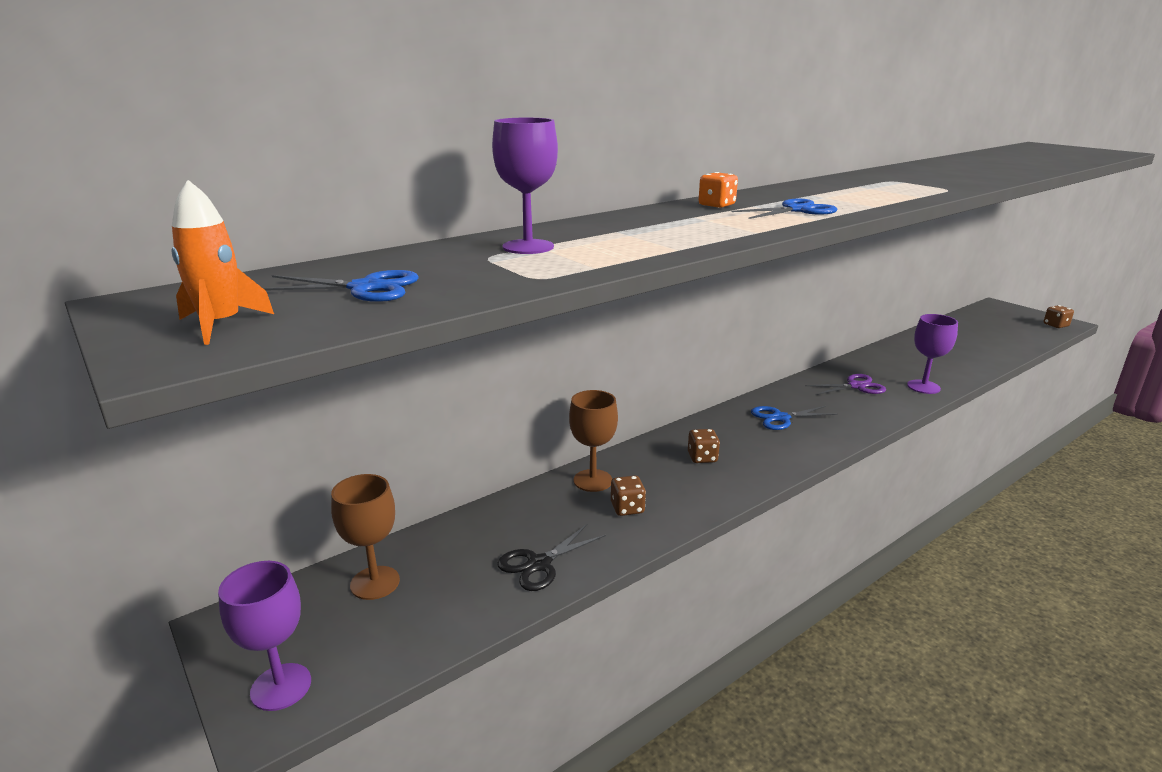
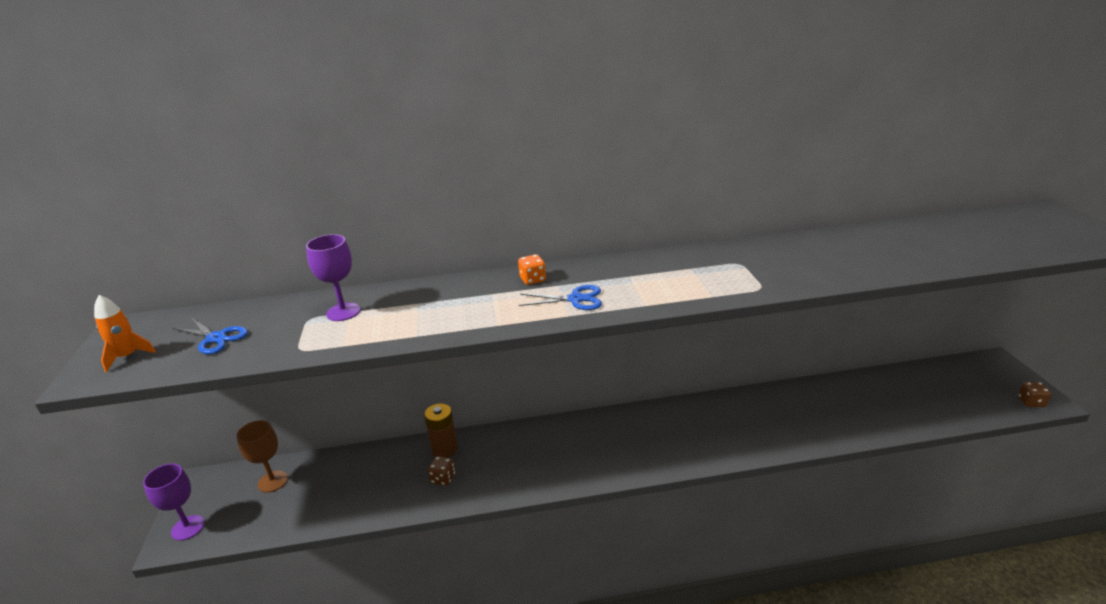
camera: 30 degrees right, 5 degrees up
(539, 564) = (357, 501): black scissors -> none
(592, 480) = (444, 449): brown goblet -> brown battery
(702, 457) = (531, 453): brown dice -> none
(780, 418) = (625, 435): blue scissors -> none
(856, 386) = (724, 421): purple scissors -> none
(923, 387) = (785, 439): purple goblet -> none

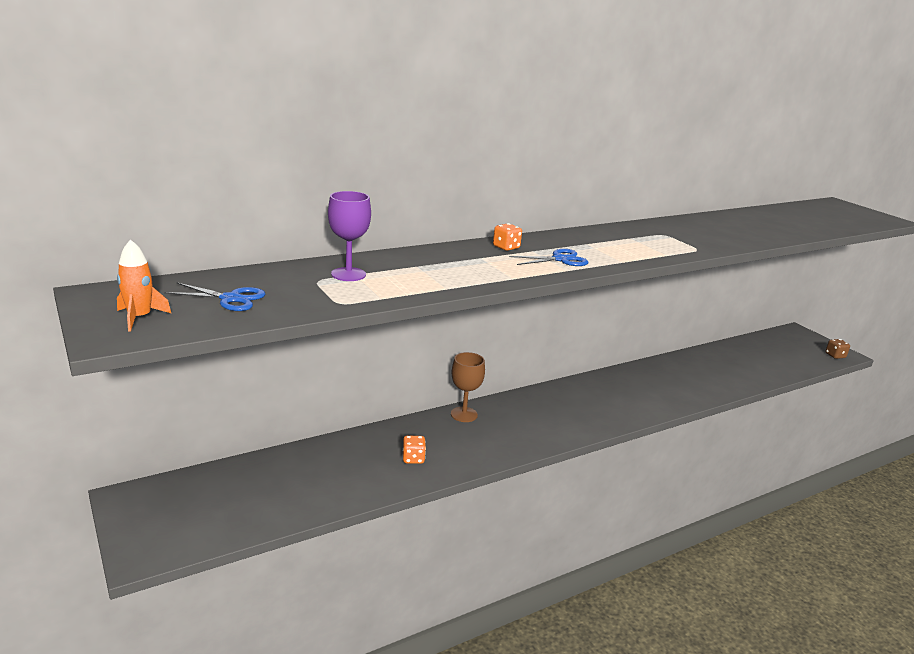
camera: 25 degrees left, 5 degrees down
(188, 528) = (151, 540): purple goblet -> none
(272, 481) = (224, 485): brown goblet -> brown goblet (464, 414)
(443, 478) = (413, 458): brown dice -> orange dice
(444, 449) = (396, 435): brown battery -> none

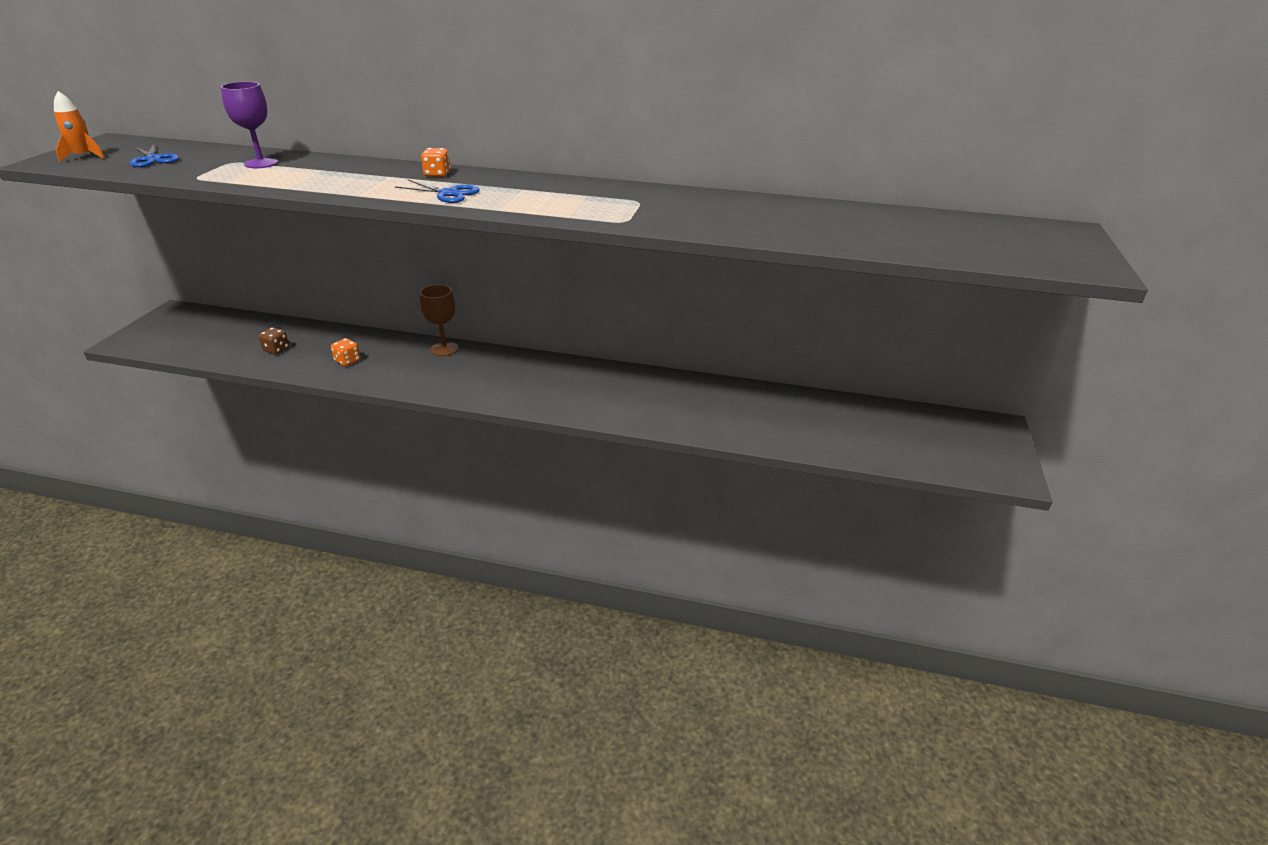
camera: 45 degrees right, 10 degrees up
(835, 355) = (991, 471): brown dice -> brown dice (276, 349)

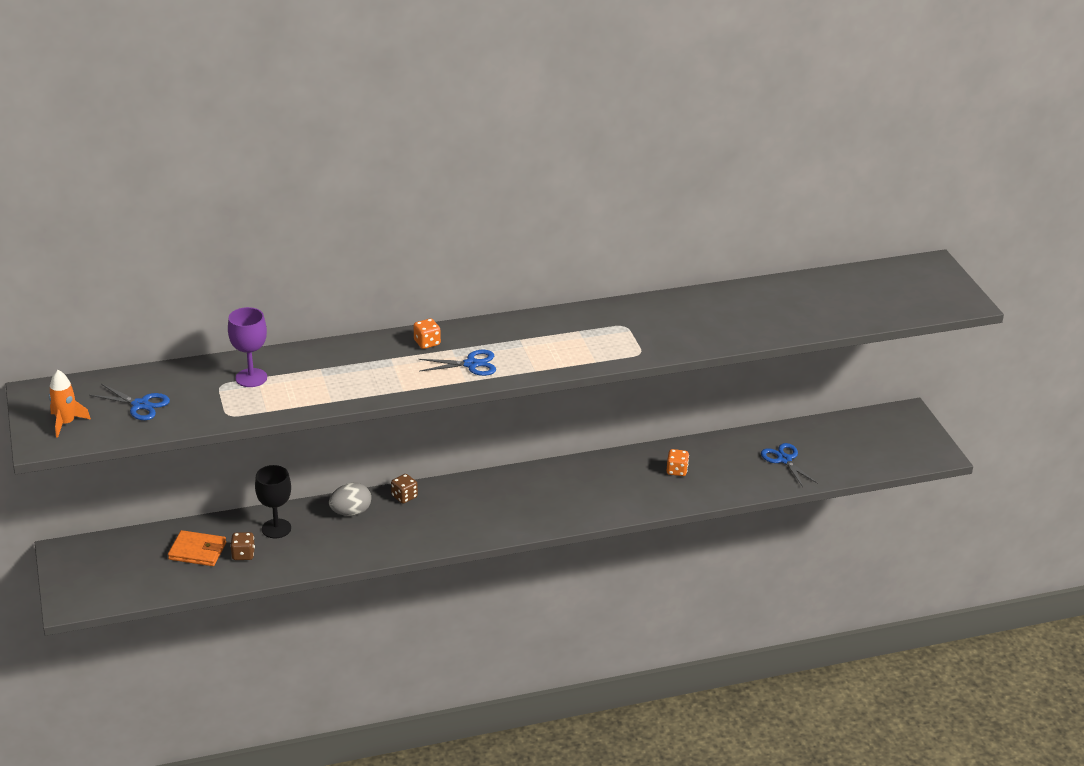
camera: 30 degrees left, 0 degrees up
(251, 337) = (197, 551): none -> orange wallet
(324, 340) = (276, 528): none -> black goblet
(347, 361) = (330, 541): orange dice -> orange dice (677, 470)
(391, 347) = (351, 512): none -> grey egg
(444, 349) = (404, 497): brown goblet -> brown dice
(822, 426) = (784, 459): none -> blue scissors

